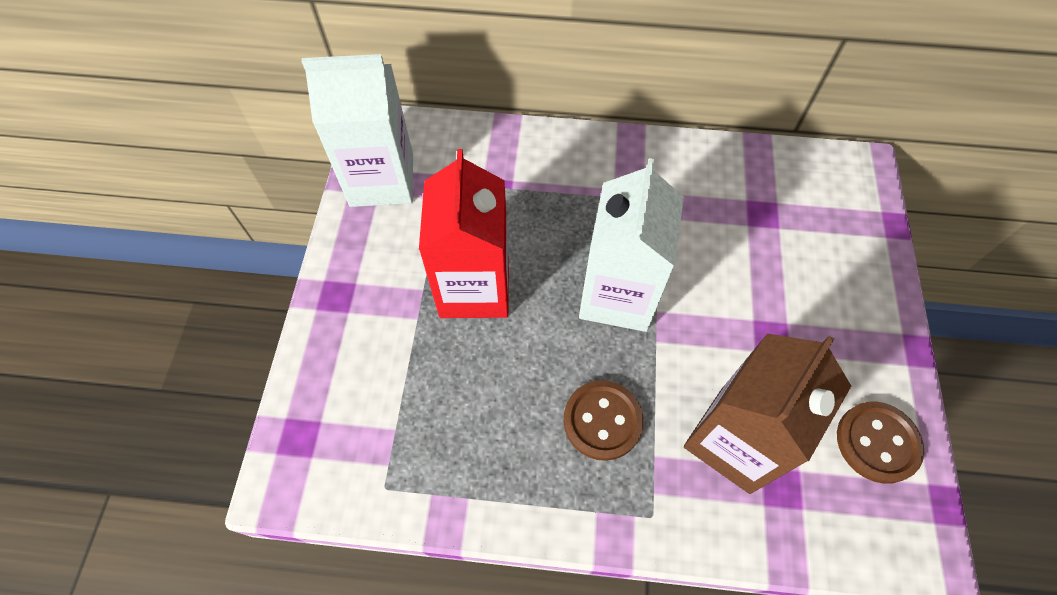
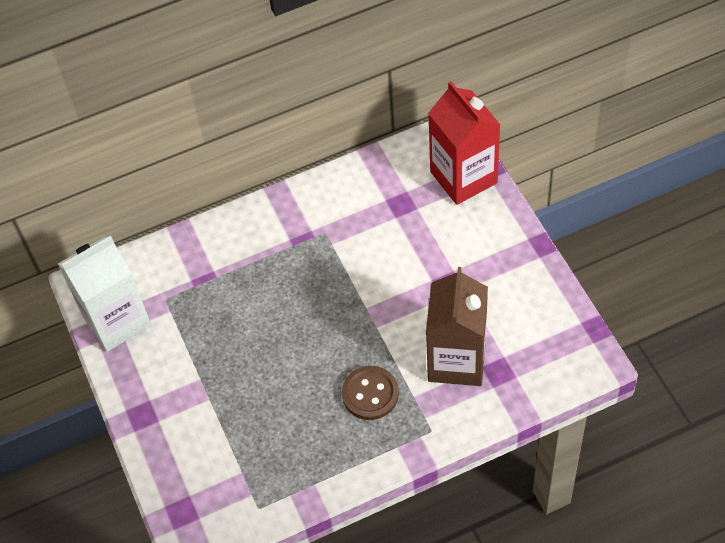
camera: 25 degrees left, 5 degrees down
(474, 287) = (235, 358): red carton -> red carton (463, 177)
(617, 295) = (334, 311): white carton -> none
(877, 443) = (541, 315): brown button -> none

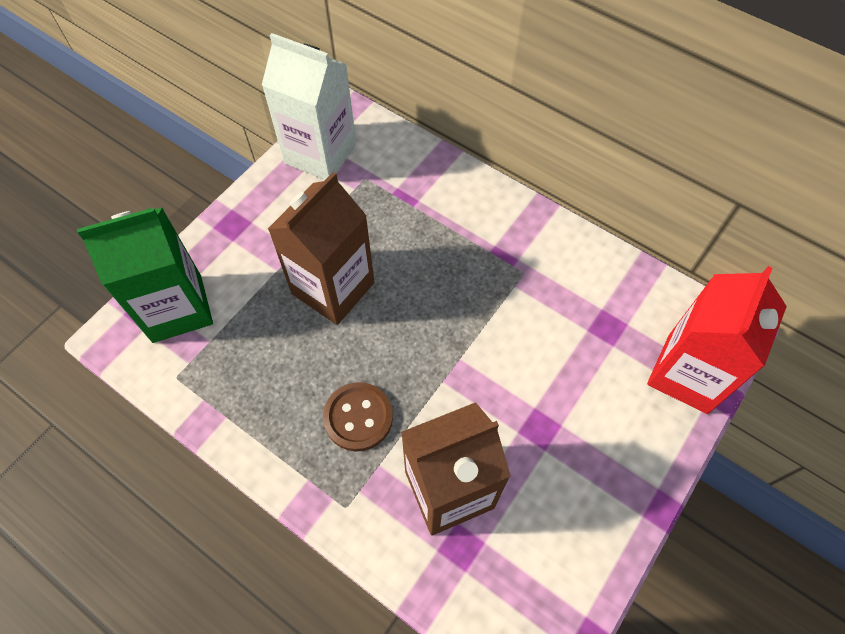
camera: 55 degrees right, 5 degrees up
(196, 486) = (177, 308): none -> green carton
(252, 365) = (333, 288): none -> brown carton

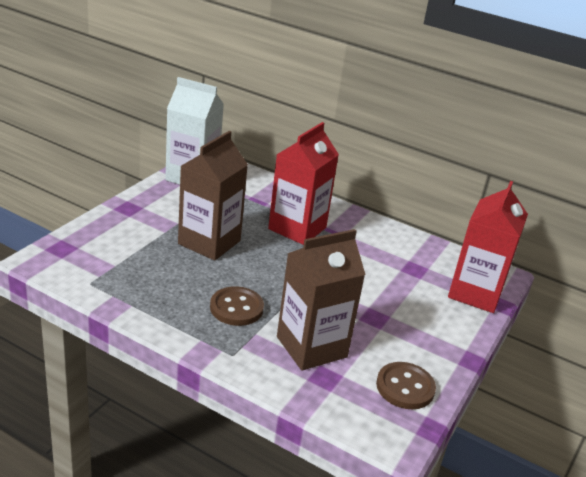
camera: 10 degrees left, 30 degrees down
(177, 308) = (88, 247): green carton -> none
(454, 251) = (297, 228): none -> red carton
(564, 564) = (405, 387): none -> brown button

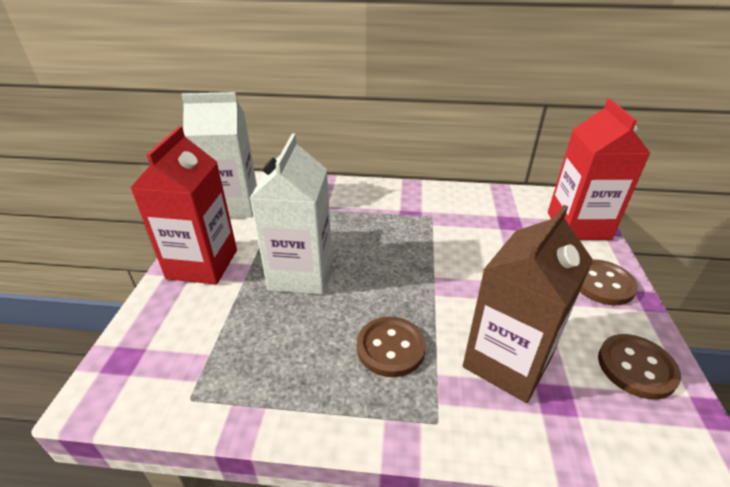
camera: 20 degrees left, 5 degrees up
(209, 242) = (301, 274): brown carton -> white carton
(297, 228) = (375, 222): red carton -> red carton (202, 264)
(443, 336) = (602, 284): none -> brown button

